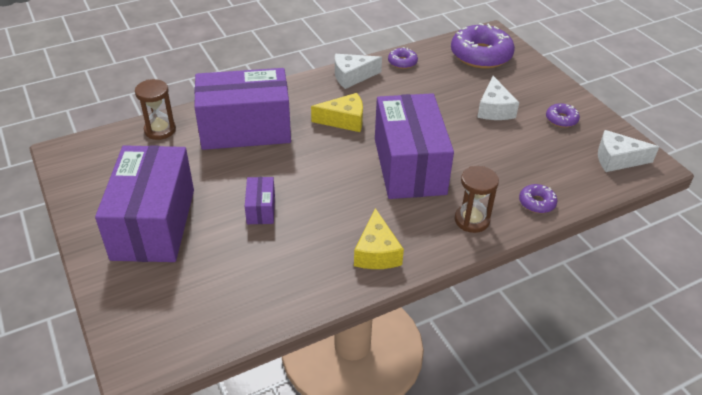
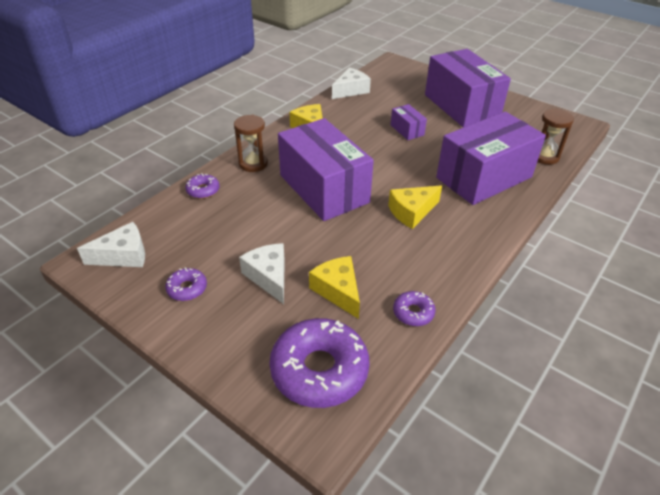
camera: 155 degrees right, 0 degrees up
(352, 76) = (451, 267): white cheese -> white cheese (351, 90)
(446, 87) = (338, 291): none -> yellow cheese

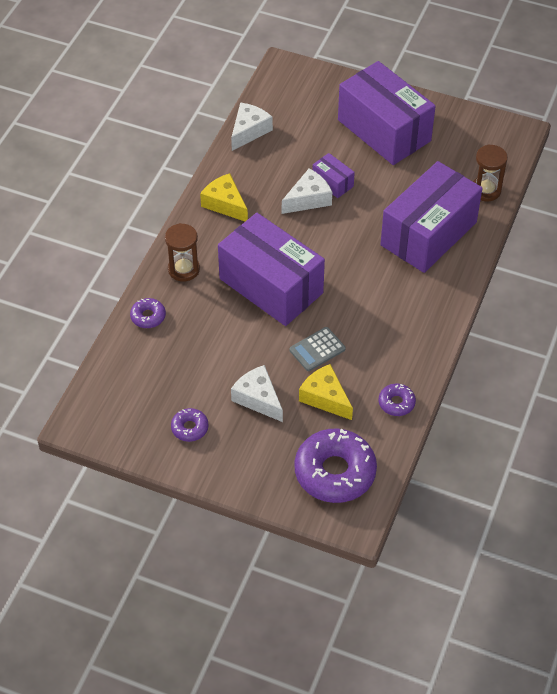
camera: 15 degrees left, 10 degrees up
(123, 255) = (111, 409): white cheese -> white cheese (308, 199)
(346, 246) = (317, 349): none -> grey calculator
(412, 212) = (367, 295): yellow cheese -> none

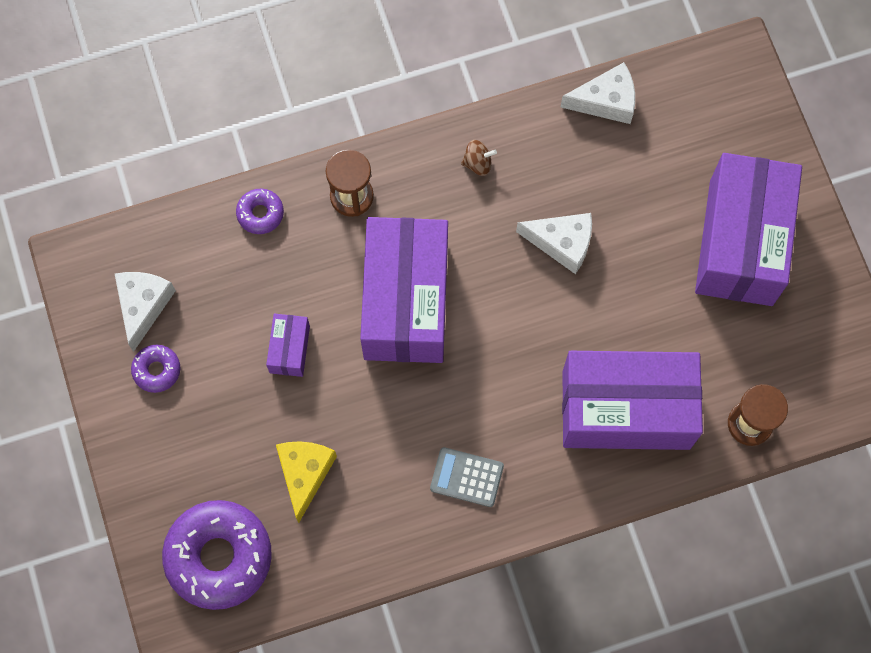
camera: 50 degrees right, 20 degrees up
(225, 204) = (478, 163): yellow cheese -> brown spinning top
(258, 398) = (248, 407): white cheese -> white cheese (143, 305)
(317, 349) = (361, 416): grey calculator -> grey calculator (466, 477)
(332, 183) = (609, 249): purple box -> purple box (289, 349)
(396, 403) = (358, 552): purple donut -> none

